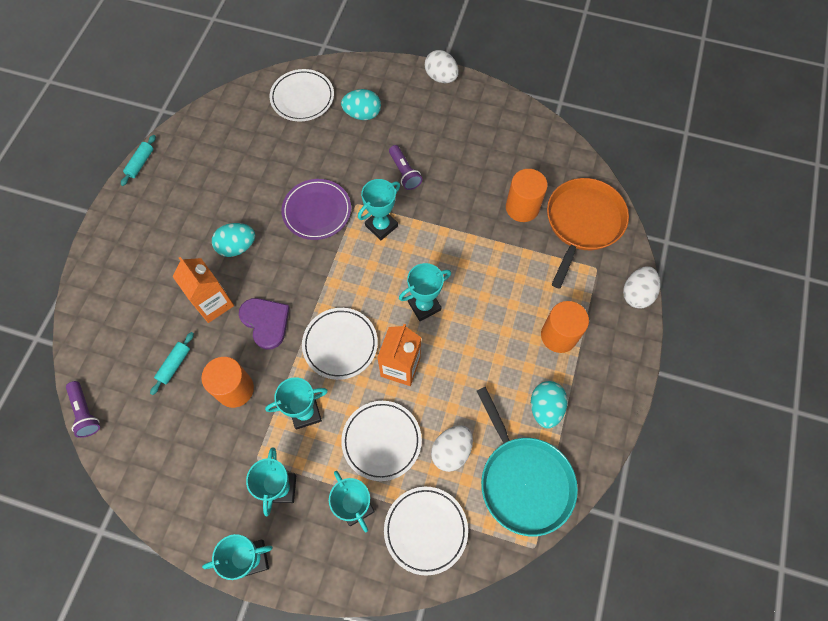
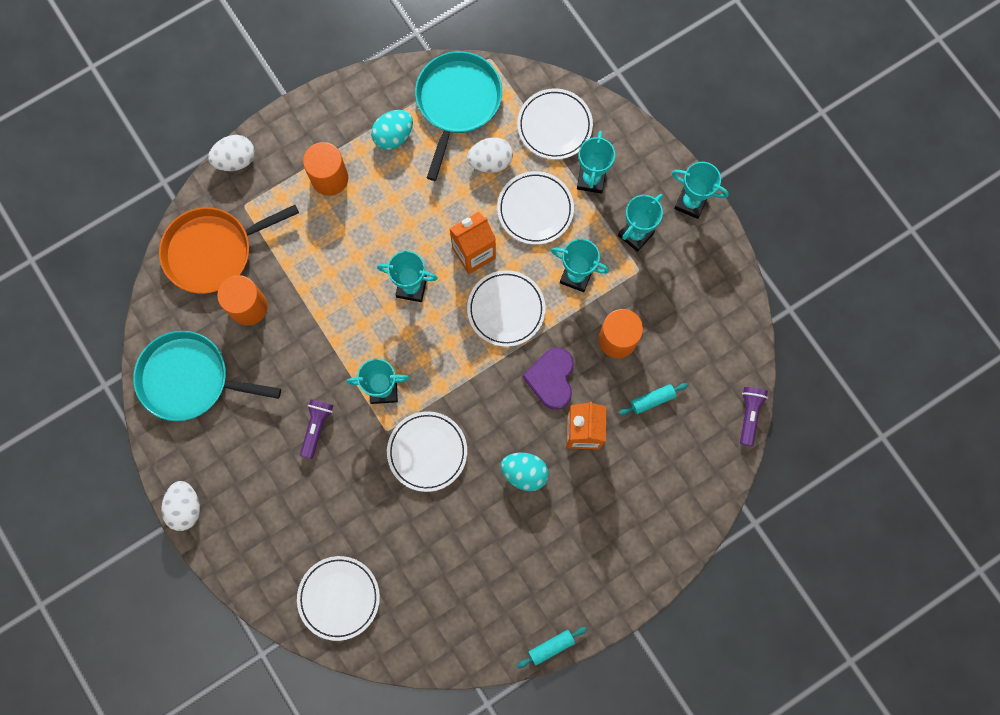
camera: 140 degrees left, 10 degrees up
(317, 211) = (427, 452): purple plate -> white plate
(362, 114) = (298, 527): turquoise egg -> none
(513, 140) = (190, 379): none -> turquoise pan

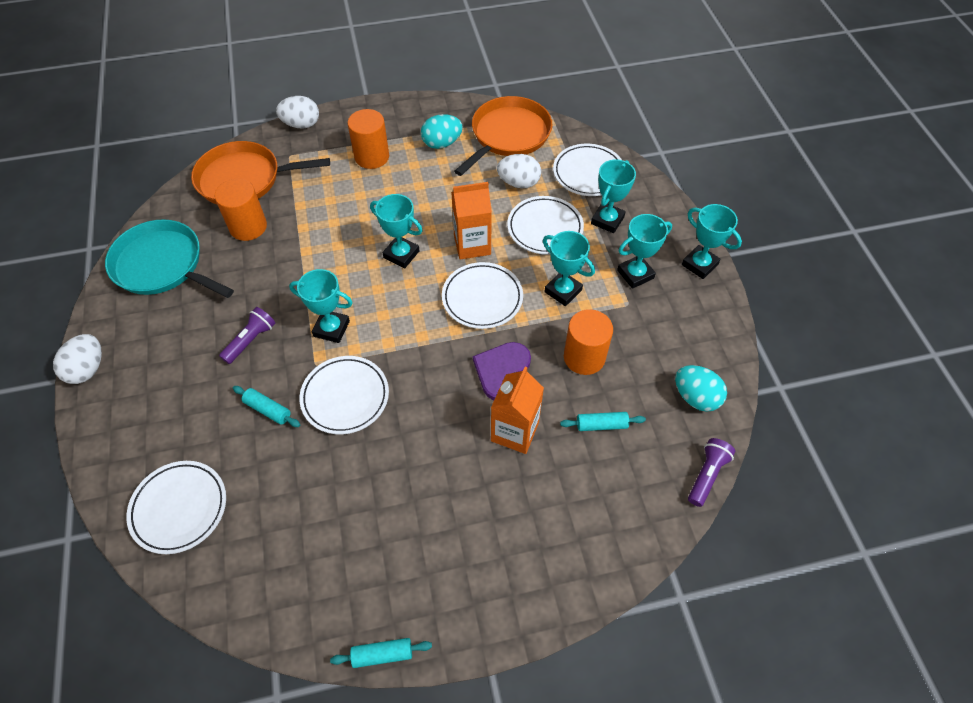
camera: 20 degrees right, 20 degrees down
(366, 487) = (268, 410): none -> turquoise rolling pin
(457, 102) = (508, 135): turquoise pan -> orange pan
(524, 473) = (435, 450): turquoise egg -> turquoise egg (695, 397)

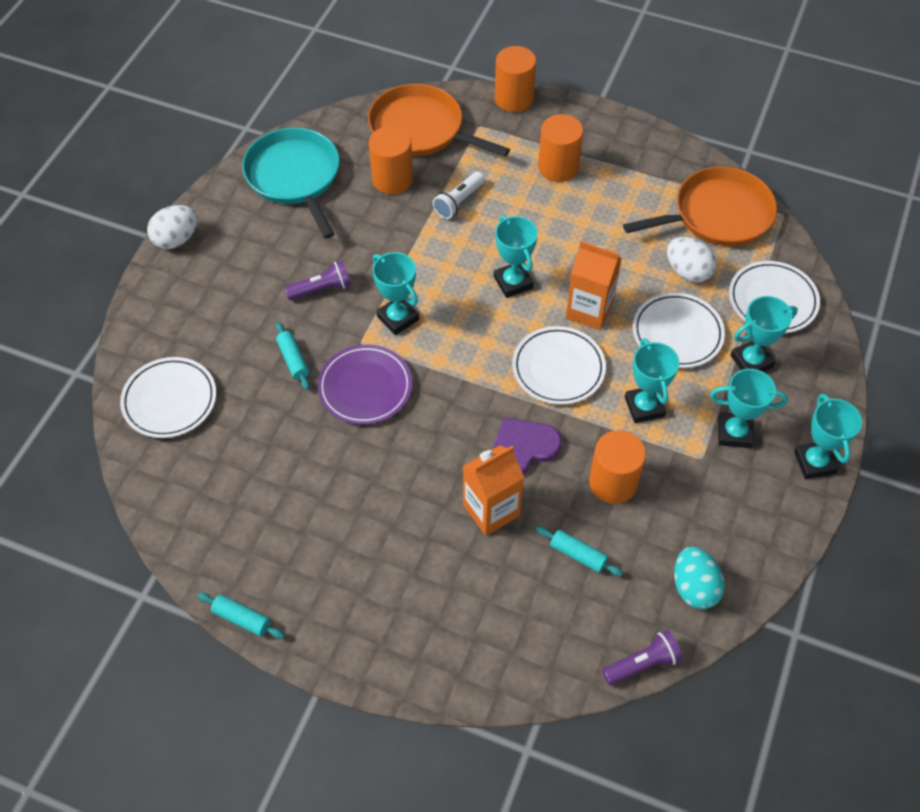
camera: 35 degrees right, 0 degrees up
(301, 124) = (514, 99): white egg -> orange cylinder
(314, 217) = (458, 202): none -> white flashlight
(345, 397) = (365, 387): white plate -> purple plate
(442, 143) = (640, 188): turquoise egg -> none

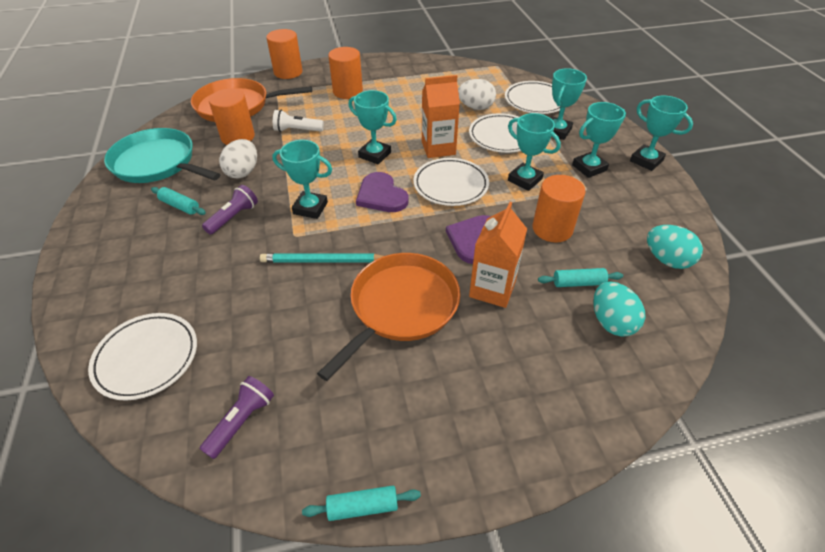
camera: 35 degrees left, 10 degrees down
(176, 239) = (74, 240): white egg -> white egg (243, 172)
(293, 360) = (246, 272): turquoise rolling pin -> turquoise rolling pin (180, 206)
(365, 387) = (322, 261): purple plate -> turquoise pencil
(458, 202) = (297, 130): white flashlight -> white flashlight turned 90 degrees clockwise
(477, 341) = (381, 195): none -> purple heart
(568, 610) = (611, 322): none -> turquoise egg
(642, 664) = (694, 325): purple flashlight -> purple flashlight (241, 421)
(717, 215) = (463, 78): orange pan -> orange pan (401, 307)

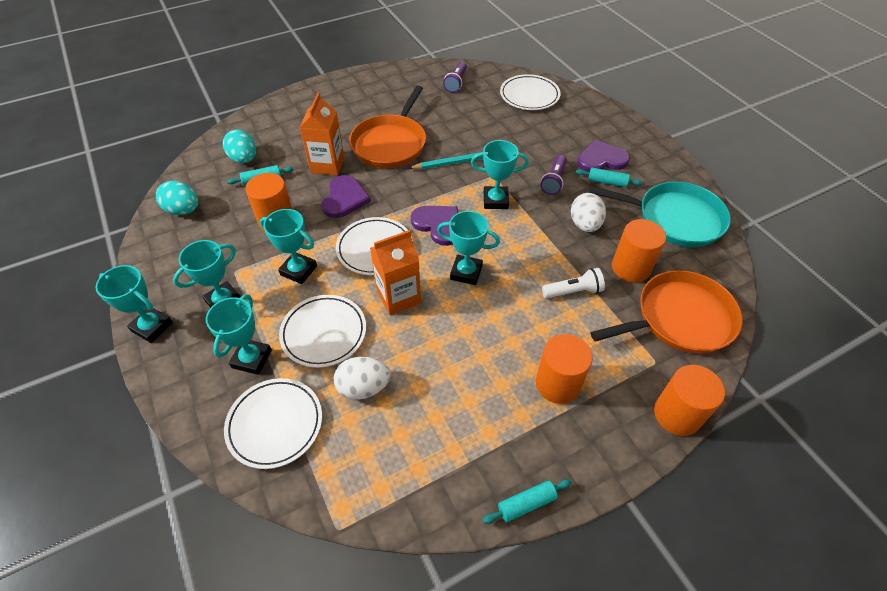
camera: 165 degrees right, 5 degrees up
(157, 232) = (601, 159): none -> purple heart
(362, 507) = (382, 69): turquoise rolling pin -> turquoise rolling pin (526, 504)

